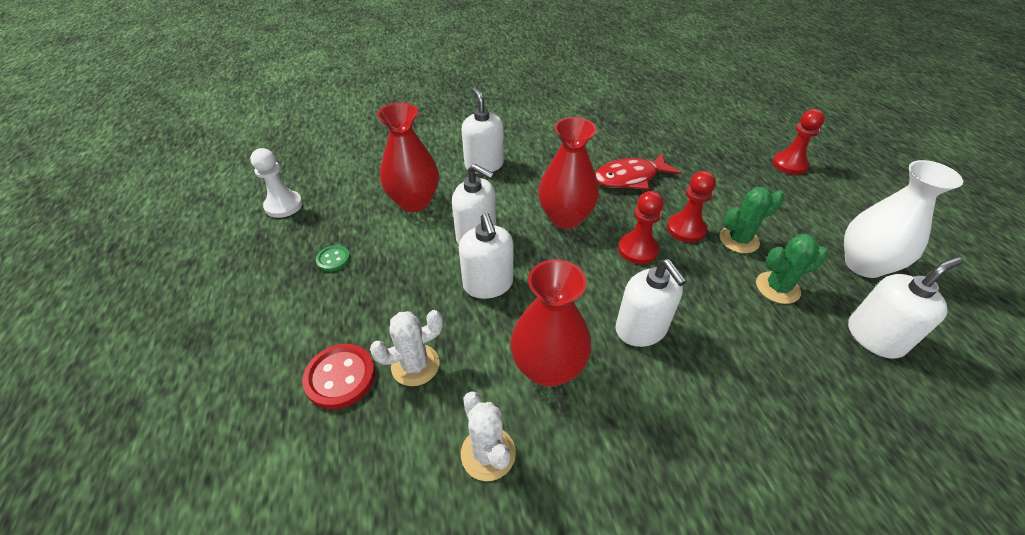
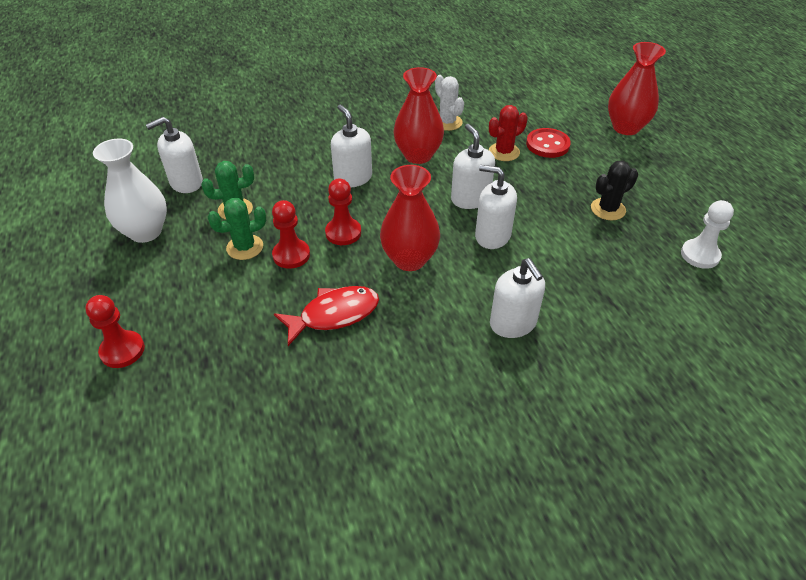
camera: 175 degrees right, 0 degrees up
(333, 259) = (608, 209): green button -> black cactus
(414, 202) = (570, 268): red vase -> red vase (626, 127)
(415, 365) = (504, 152): white cactus -> red cactus

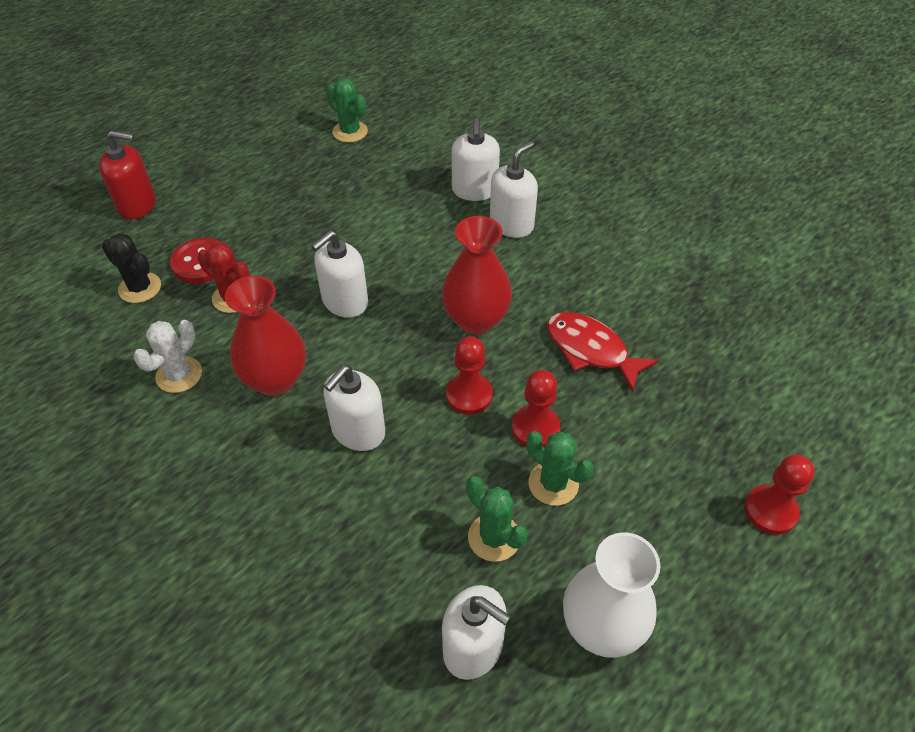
camera: 115 degrees left, 5 degrees up
(492, 236) = (400, 267): white soap dispenser -> white soap dispenser (474, 190)
(608, 209) = (310, 195): black cactus -> black cactus (140, 288)
(626, 127) = (137, 205): red vase -> red soap dispenser
(700, 255) = (350, 132): white pawn -> green cactus

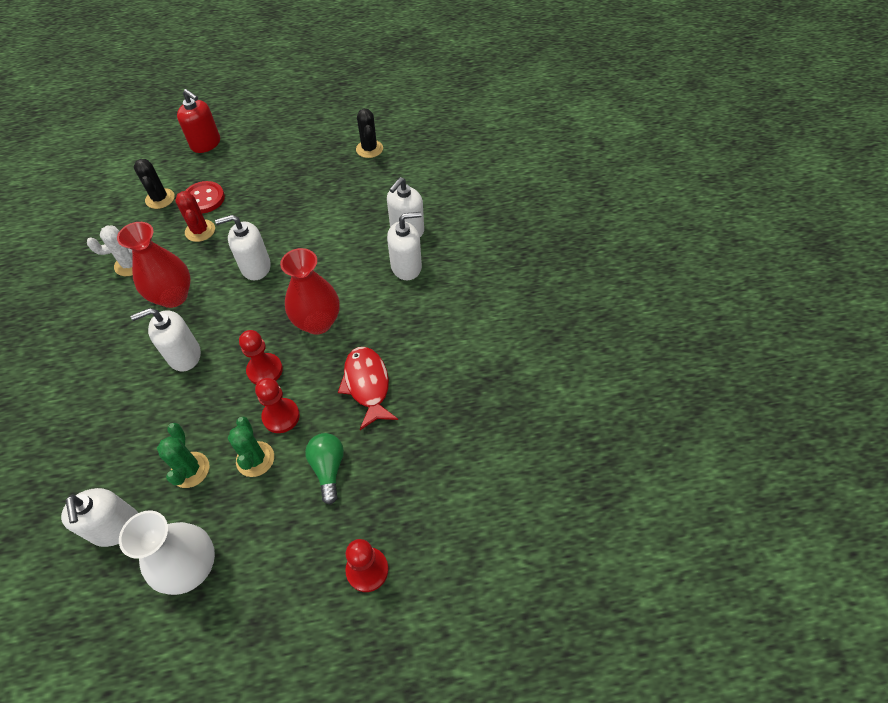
camera: 35 degrees right, 5 degrees up
(350, 132) = (369, 149): green cactus -> black cactus
(636, 446) = (328, 468): none -> green light bulb

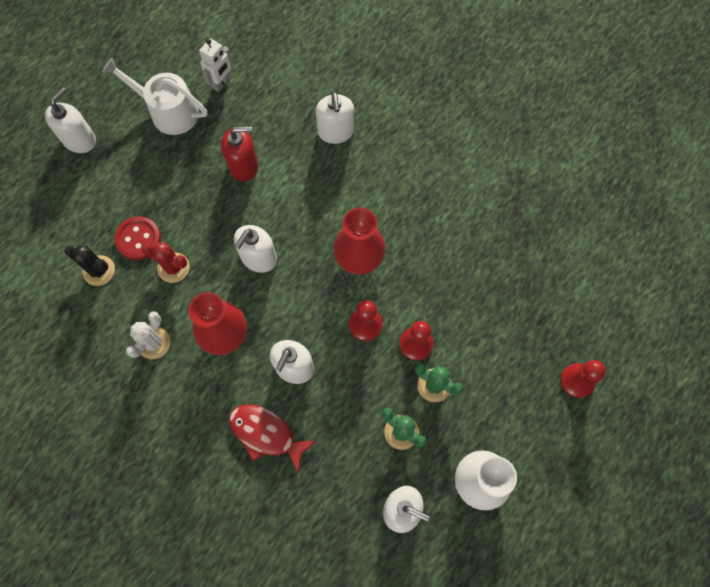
camera: 45 degrees left, 15 degrees up
(206, 144) = (69, 189): red soap dispenser -> red soap dispenser (243, 166)
(316, 143) = (169, 112): none -> white watering can
(328, 468) = (486, 347): green light bulb -> none
(367, 385) = (445, 272): red fish -> red fish (266, 434)
(369, 149) = (221, 83): black cactus -> white robot
(406, 267) = (370, 162): white soap dispenser -> white soap dispenser (79, 140)

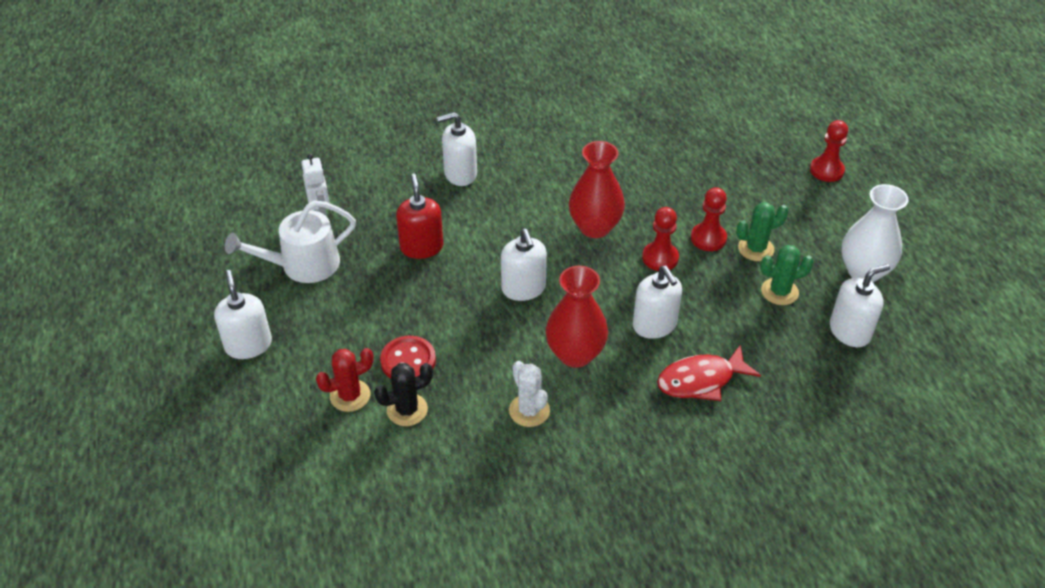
camera: 50 degrees left, 25 degrees down
(173, 268) = (467, 352): red cactus -> red cactus (350, 396)
(243, 166) = (421, 247): red soap dispenser -> red soap dispenser turned 45 degrees counterclockwise
(336, 132) = (460, 174): white soap dispenser -> white soap dispenser turned 135 degrees clockwise

